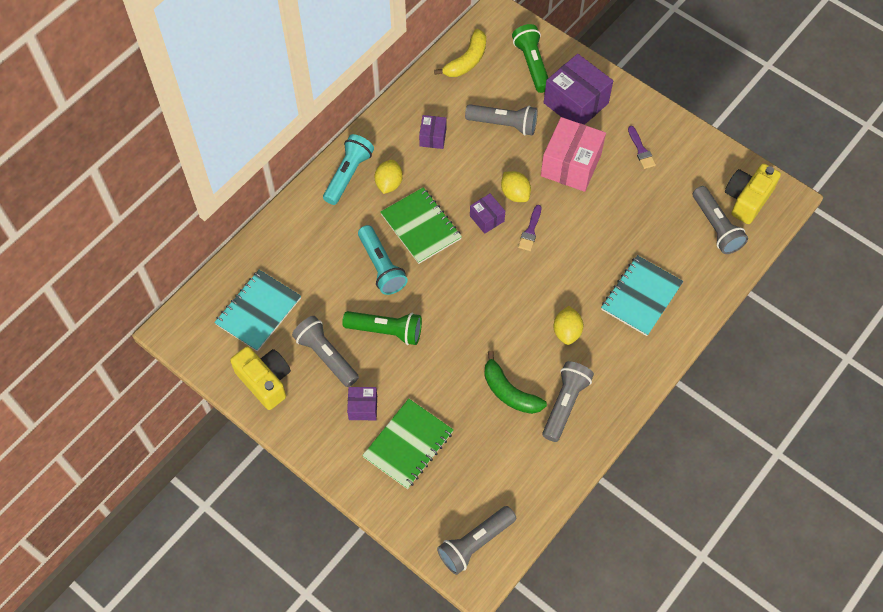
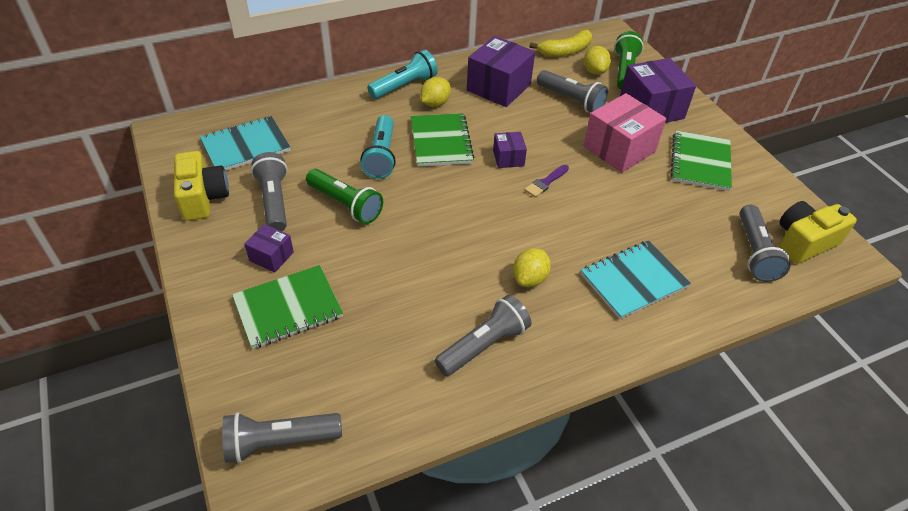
camera: 25 degrees right, 15 degrees down
(433, 137) = (498, 87): purple box -> purple box, size x1.95
(509, 392) = (430, 307): green banana -> none
(515, 194) = (549, 150): yellow lemon -> yellow lemon (594, 71)
(641, 150) = (700, 162): purple brush -> green notebook

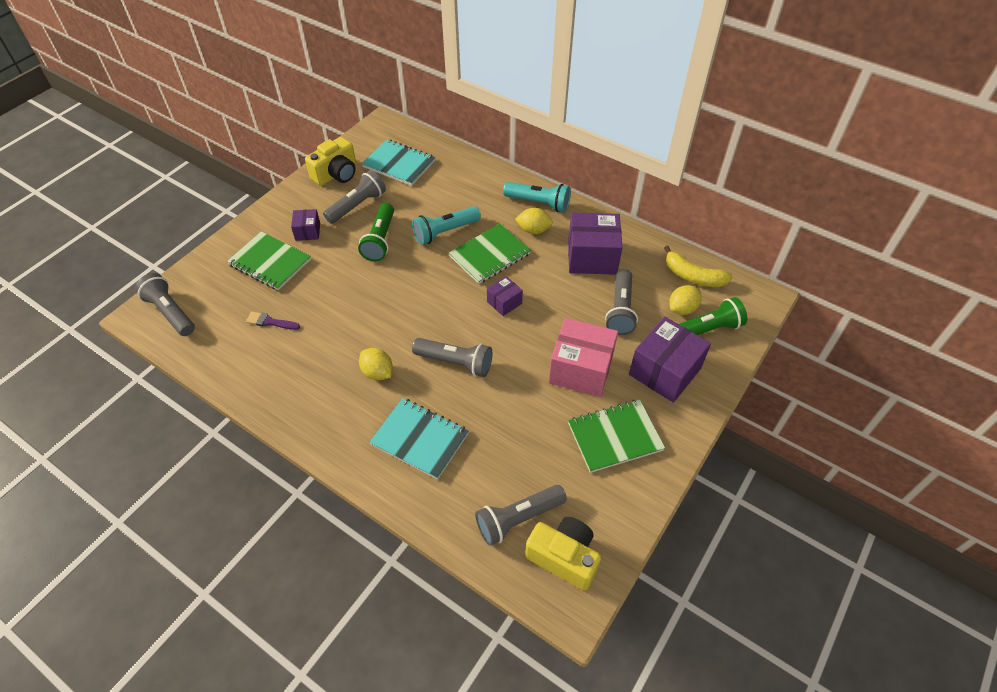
camera: 60 degrees right, 5 degrees up
(484, 345) = (297, 374): grey flashlight -> grey flashlight (455, 363)
(529, 279) = (377, 372): yellow lemon -> yellow lemon turned 45 degrees clockwise
(545, 182) = (494, 338): purple brush -> purple brush (270, 322)

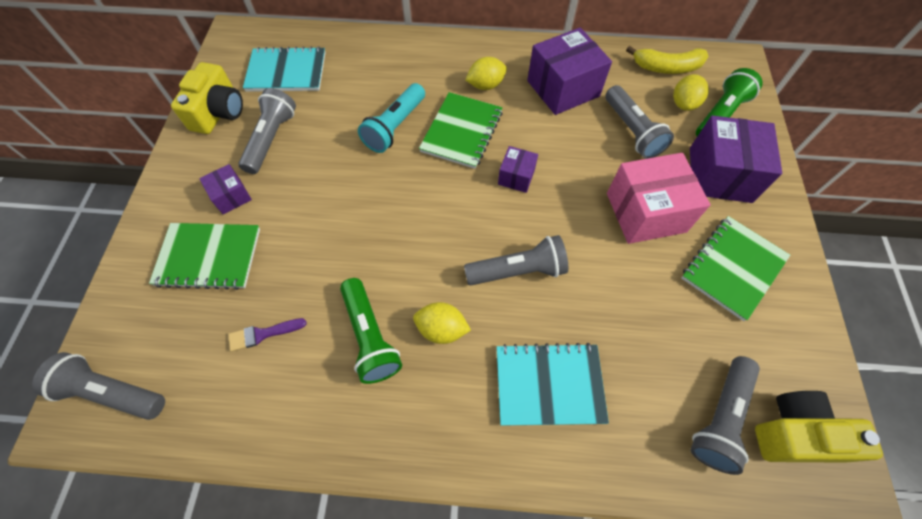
camera: 30 degrees left, 10 degrees up
(380, 240) = (328, 168): green flashlight -> green flashlight (370, 337)
(539, 203) = (469, 55): turquoise flashlight -> none

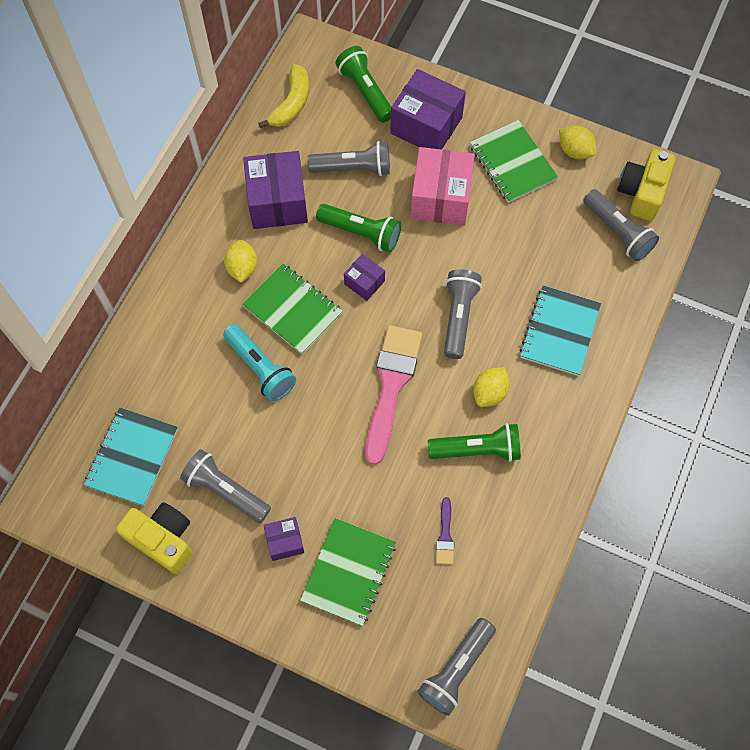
camera: 70 degrees left, 5 degrees up
(414, 233) = (391, 386): none -> pink brush
(567, 158) = (361, 233): none -> green flashlight
(684, 104) = (340, 112): yellow lemon -> yellow lemon (574, 151)

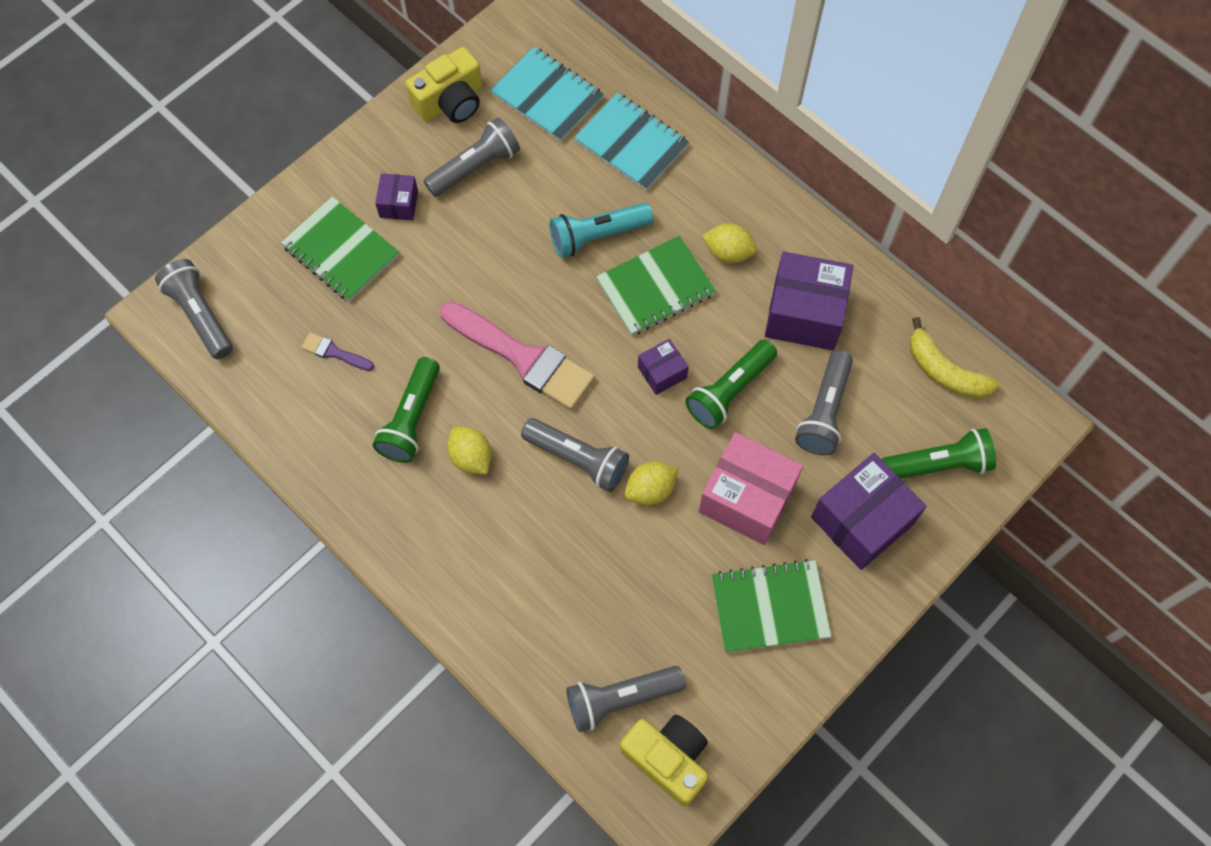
camera: 110 degrees right, 0 degrees up
(559, 331) = (514, 566): turquoise notebook -> turquoise notebook (631, 143)
(574, 151) = (762, 696): yellow lemon -> yellow lemon (650, 490)

